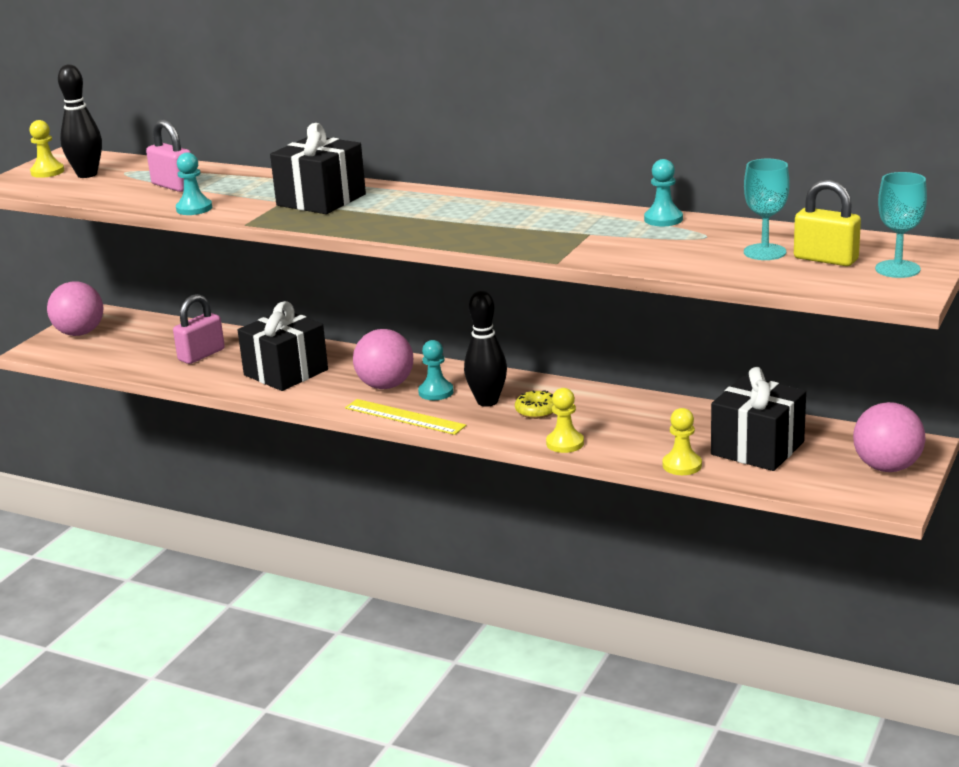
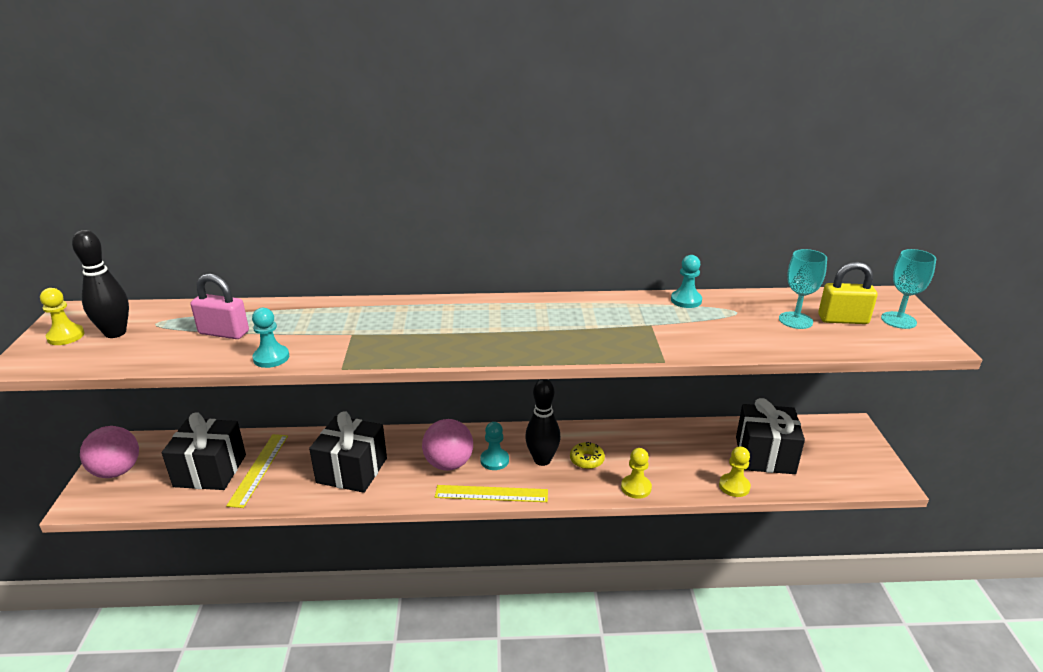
camera: 30 degrees left, 5 degrees up
(201, 355) = (259, 469): pink padlock -> yellow ruler
(321, 200) = (387, 326): black gift -> black gift (210, 470)
(887, 467) = (855, 450): pink ball -> none

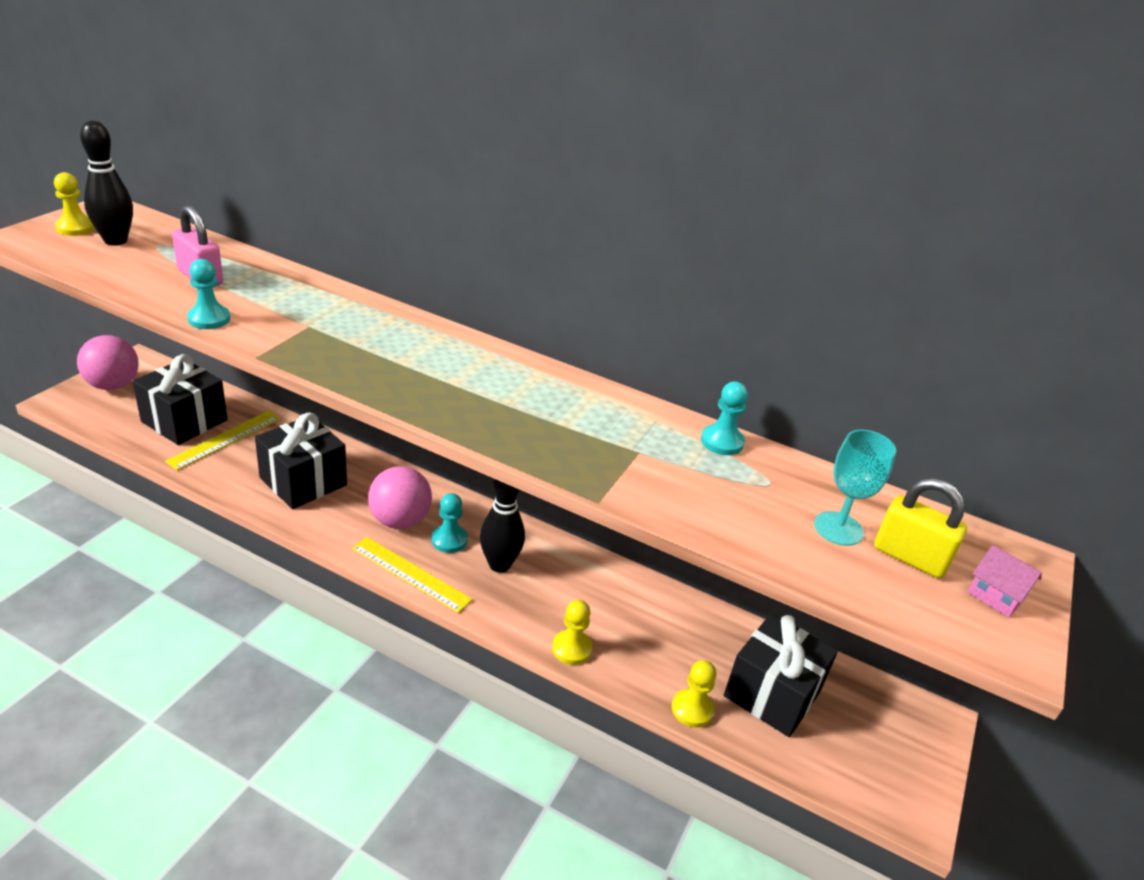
camera: 25 degrees right, 5 degrees up
(587, 460) = (548, 589): yellow donut -> none
(898, 320) = (996, 595): turquoise goblet -> pink house

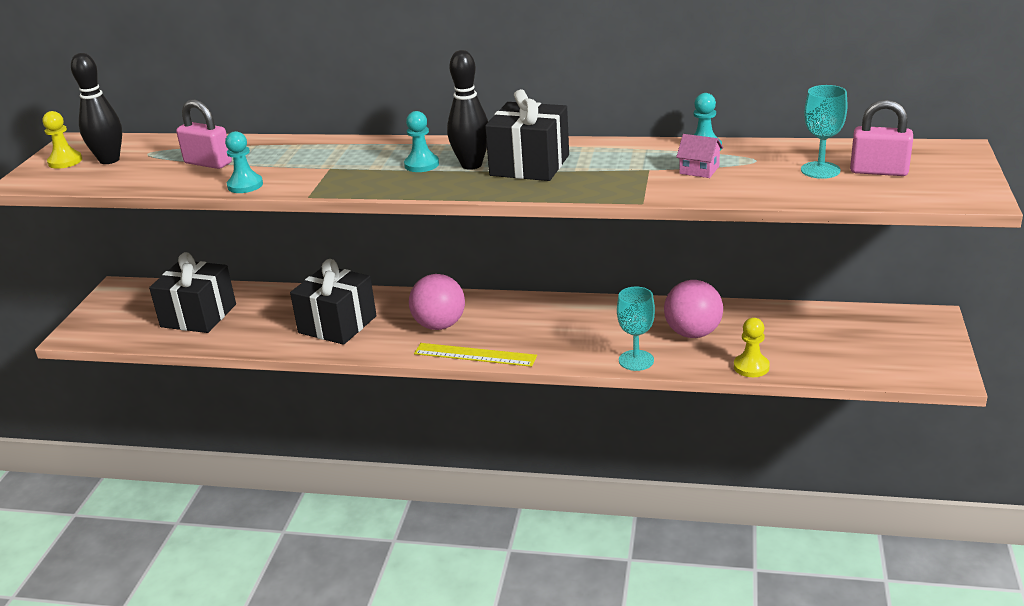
camera: 10 degrees left, 5 degrees down
(113, 385) = (111, 310): pink ball -> pink ball (692, 333)
(225, 439) = (245, 317): yellow ruler -> none
(449, 540) = (489, 325): turquoise pawn -> turquoise pawn (421, 165)
(499, 564) = (542, 328): black bowling pin -> black bowling pin (471, 165)
(572, 648) = (636, 360): yellow pawn -> turquoise goblet
(772, 693) = (804, 340): black gift -> black gift (529, 165)
(909, 557) = (878, 171): yellow padlock -> pink padlock
(996, 595) = (948, 174): pink house -> pink house (699, 170)

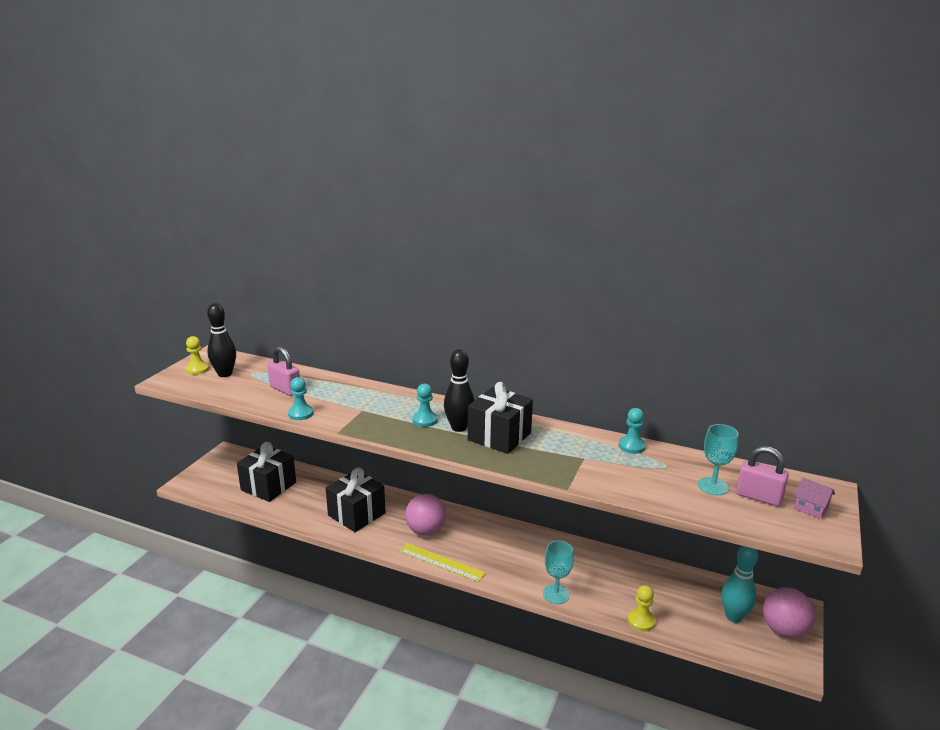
camera: 10 degrees right, 5 degrees down
(692, 333) = (606, 579): pink ball -> pink ball (784, 630)
(699, 170) = (620, 467): pink house -> pink house (811, 508)
(860, 341) = (734, 617): none -> turquoise bowling pin

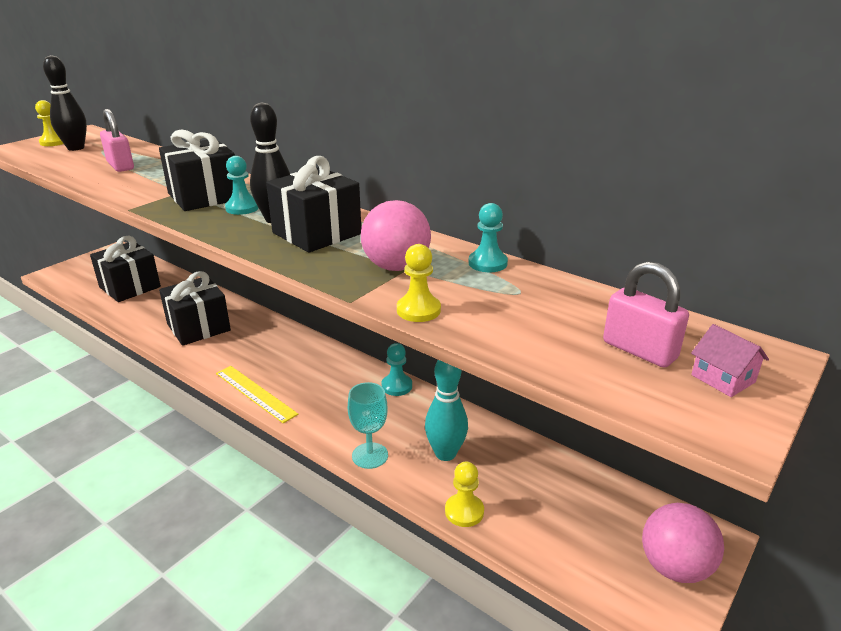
camera: 15 degrees right, 5 degrees up
(301, 414) = (109, 188): turquoise pawn -> turquoise pawn (397, 386)
(385, 413) = (204, 196): none -> black gift
(426, 531) = (262, 356): pink ball -> pink ball (396, 267)
(615, 489) = (418, 310): none -> yellow pawn
(713, 486) = (573, 326): turquoise goblet -> none
(734, 617) = (604, 532): turquoise bowling pin -> turquoise bowling pin (445, 453)

